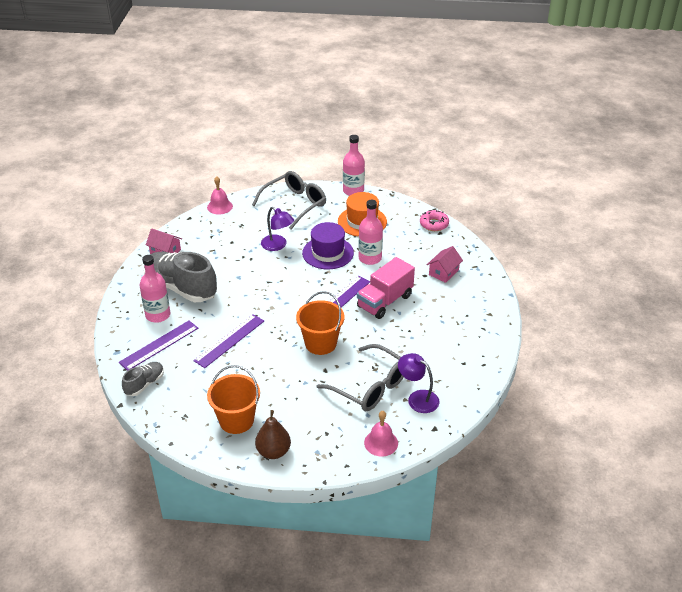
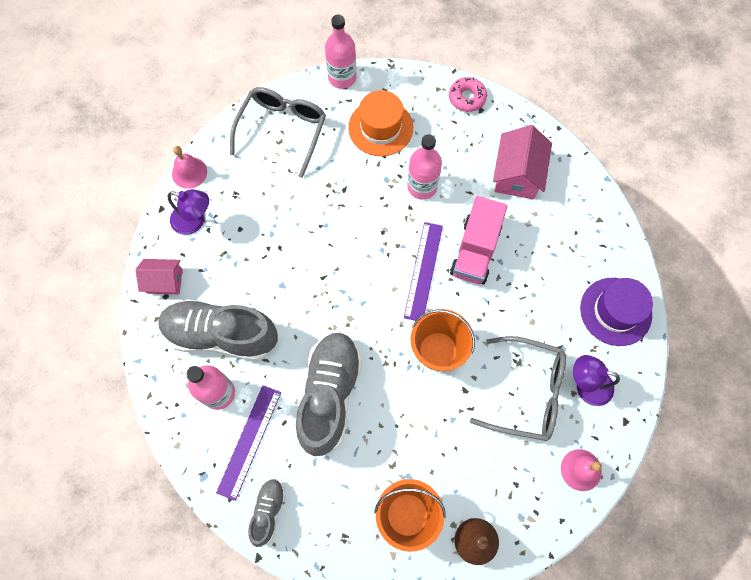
camera: 25 degrees left, 30 degrees up
(229, 340) = (329, 395): purple ruler -> grey shoe
(277, 245) = (300, 211): purple lamp -> purple lamp (195, 221)
(328, 253) = (368, 198): purple hat -> purple hat (615, 311)
(443, 272) = (517, 174): pink house -> pink house, size x1.55

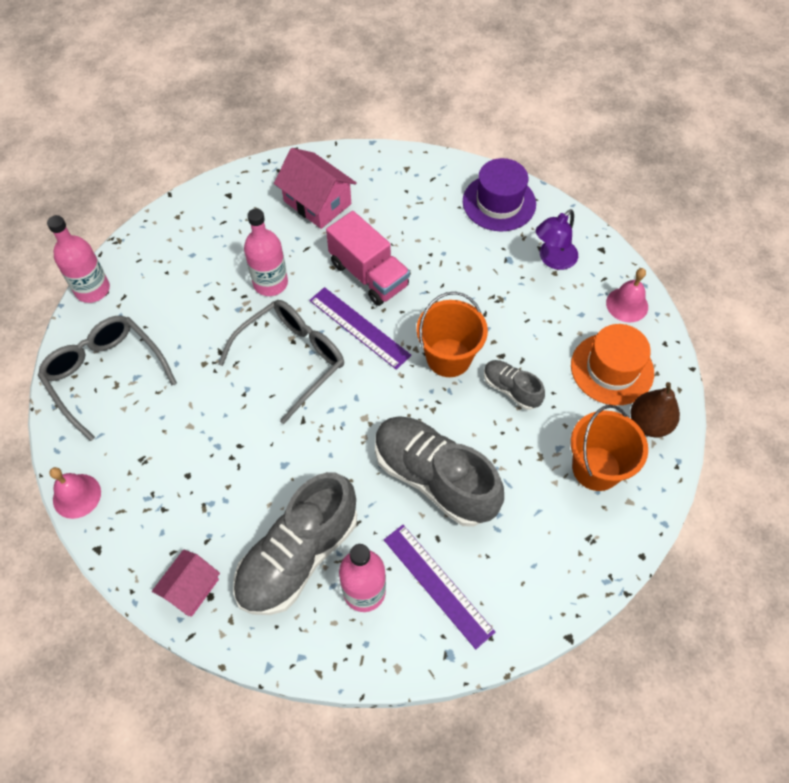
camera: 60 degrees left, 10 degrees down
(195, 221) = (142, 519): purple lamp -> none
(268, 511) = (524, 602): grey shoe -> grey shoe (511, 389)
(380, 127) = (178, 285): orange hat -> orange hat (612, 369)
(467, 98) = (207, 199): pink donut -> none
(526, 392) = (532, 307): grey glasses -> grey glasses (291, 360)

